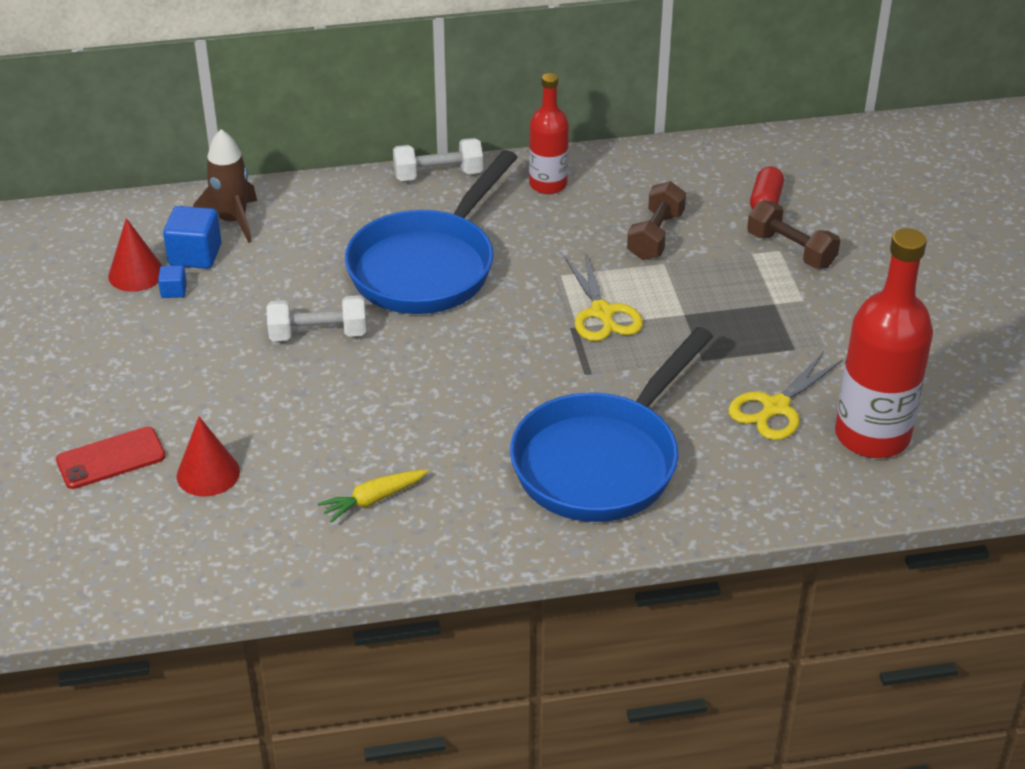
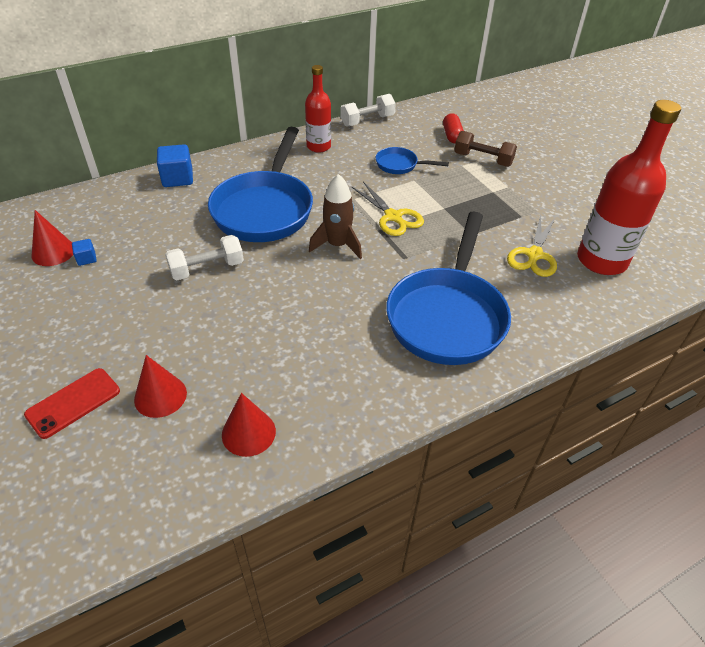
camera: 20 degrees left, 5 degrees up
(195, 255) = (95, 231): blue cube -> blue cube (177, 178)
(233, 221) = (116, 203): brown rocket -> brown rocket (337, 245)
(292, 536) = (248, 433): none -> red cone
(373, 500) = (300, 385): yellow carrot -> none
(438, 175) = (246, 152): white dumbbell -> white dumbbell (367, 121)
(655, 236) = (400, 165): brown dumbbell -> blue pan

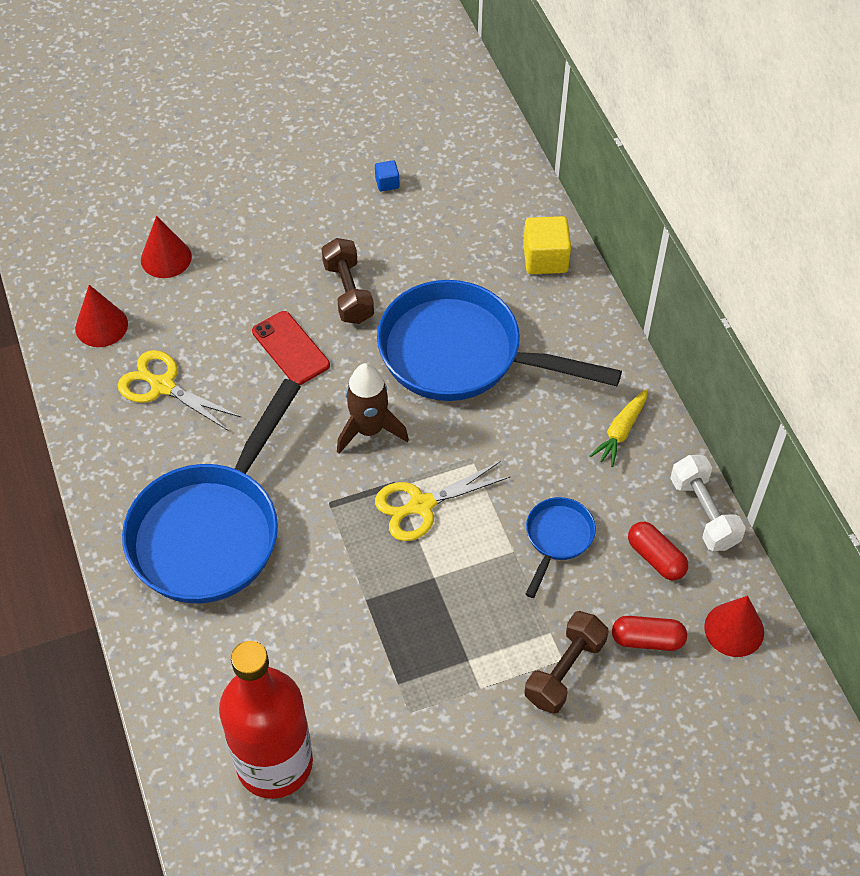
camera: 100 degrees right, 10 degrees up
(53, 252) = (405, 153): red cone -> red cone (734, 629)
(73, 402) = (176, 195): red phone -> red phone (291, 348)
(177, 178) = (545, 259): blue cube -> yellow cube
(207, 269) = (348, 292): white dumbbell -> brown dumbbell
(318, 146) = (621, 432): red bottle -> yellow carrot
(401, 134) = (656, 558): none -> red capsule
(448, 316) = (211, 530): blue pan -> blue pan turned 90 degrees counterclockwise
(534, 255) = (304, 671): yellow scissors -> yellow scissors (163, 386)

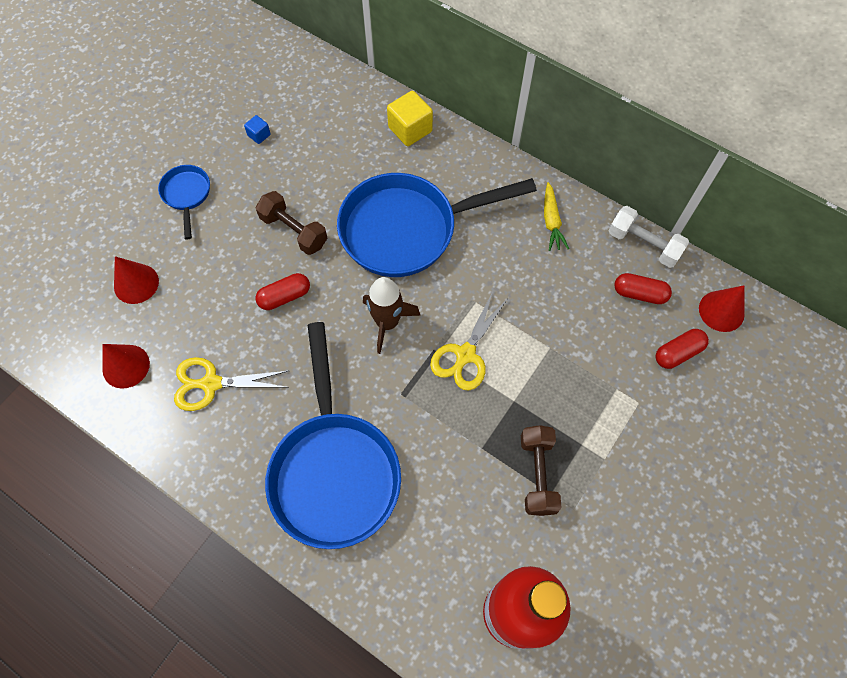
camera: 35 degrees left, 10 degrees up
(291, 348) = (285, 297): red phone -> red capsule
(557, 538) = (570, 320): blue pan -> blue pan (187, 195)
(564, 671) = (646, 409): brown dumbbell -> brown dumbbell (537, 474)

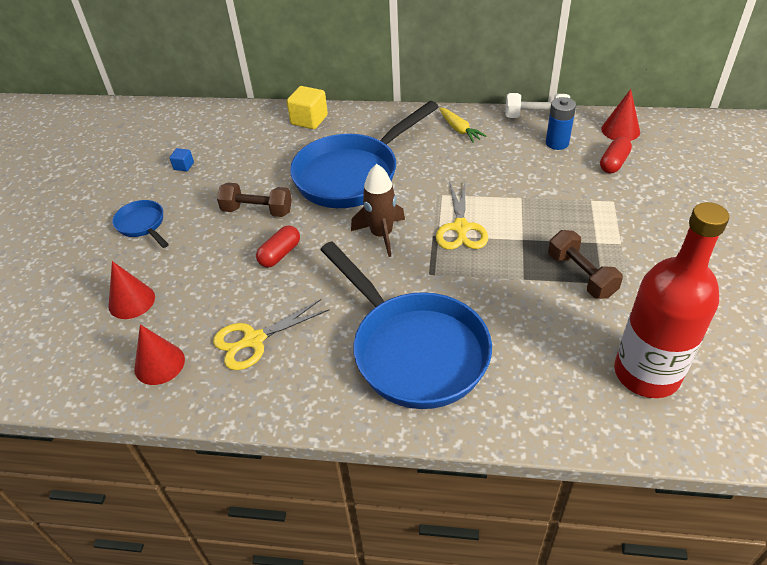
camera: 25 degrees left, 20 degrees down
(639, 294) = (557, 143): red capsule -> blue battery

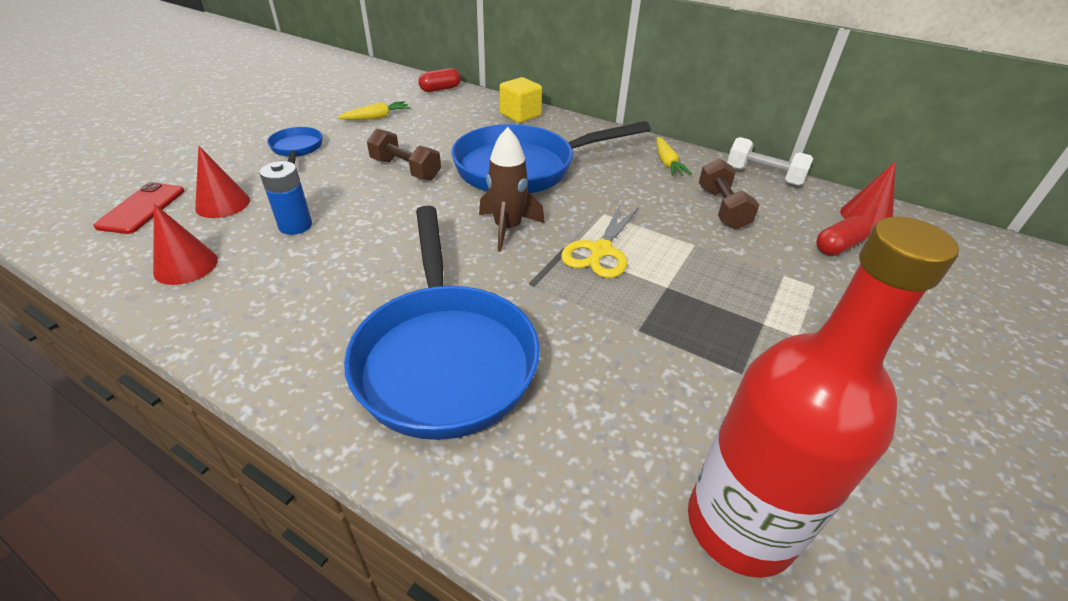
camera: 20 degrees right, 5 degrees down
(64, 332) = (142, 208): none -> red phone
(184, 166) = (376, 117): blue cube -> yellow carrot
(254, 340) = (291, 279): yellow scissors -> none
(280, 254) = (391, 211): red capsule -> red capsule (440, 89)
(557, 143) = (775, 206): blue battery -> blue battery (295, 226)
(581, 275) = (718, 353): brown dumbbell -> brown dumbbell (722, 208)

